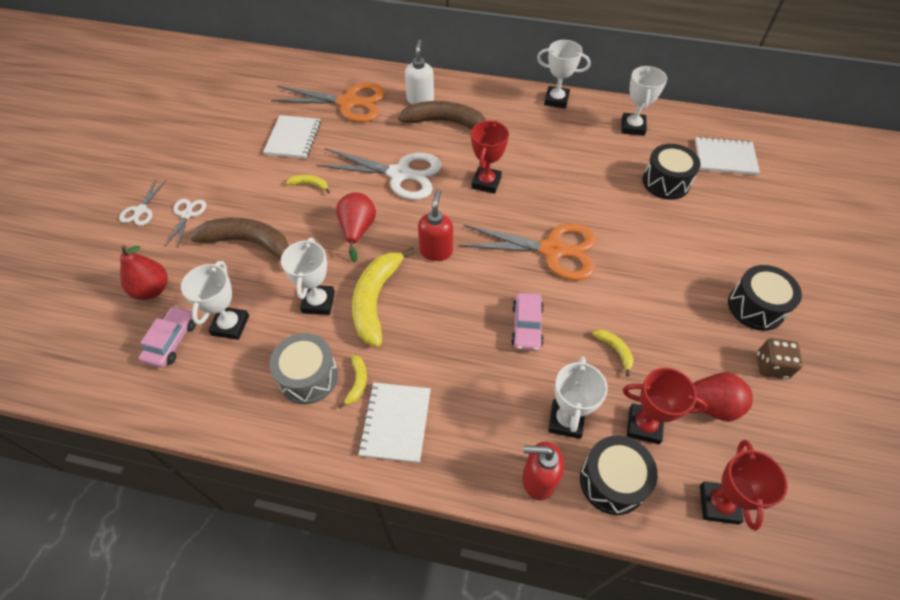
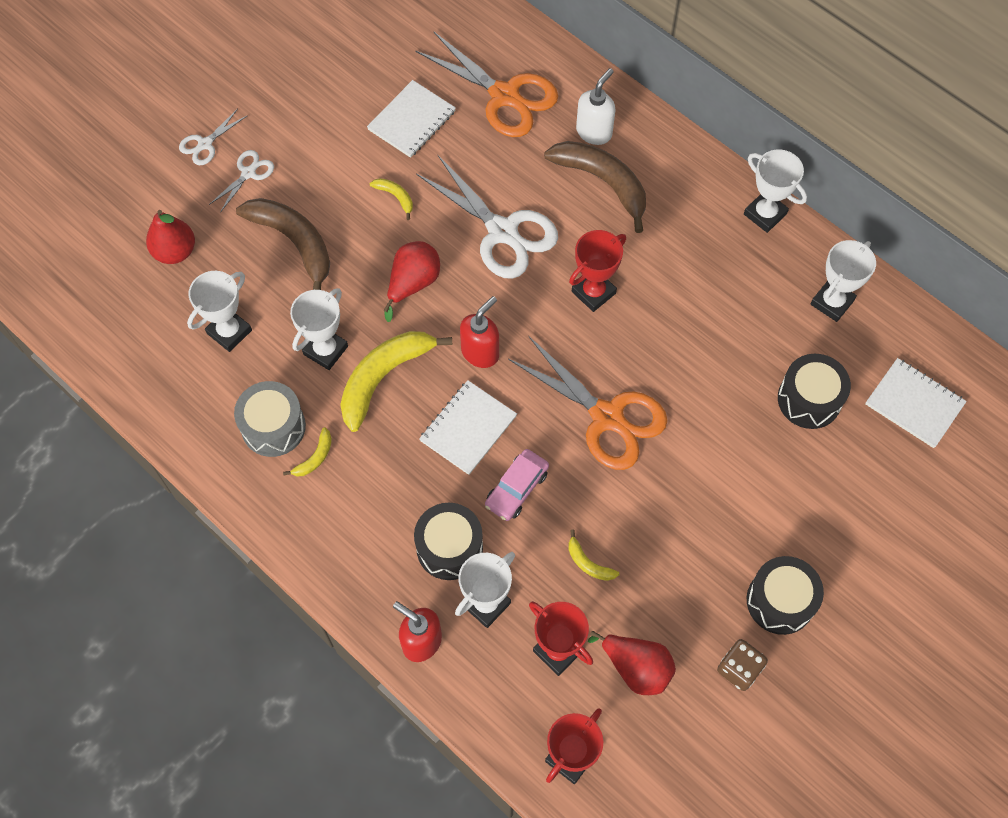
camera: 30 degrees right, 10 degrees up
(172, 341) = (168, 320): pink car -> none
(396, 422) = (327, 517): white notebook -> white notebook (468, 428)
(612, 481) = (488, 682): black drum -> black drum (449, 548)
(615, 350) = (588, 563): yellow banana -> yellow banana turned 135 degrees clockwise

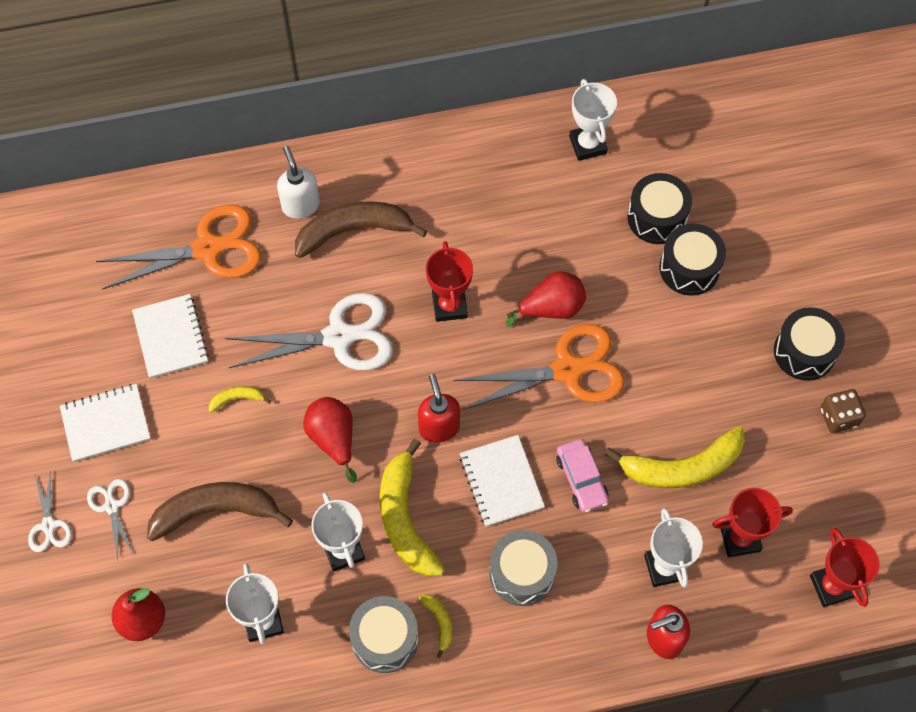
camera: 55 degrees left, 0 degrees up
(399, 494) = (522, 573): none -> grey drum
(449, 548) = (597, 564): black drum -> black drum (689, 268)
(588, 563) = (682, 467): yellow banana -> yellow banana, size x2.23
(636, 668) = (791, 490): red pear -> red pear (551, 308)
(765, 214) = (476, 136): white trophy -> none
(914, 404) = (711, 151): white notebook -> white notebook (106, 424)

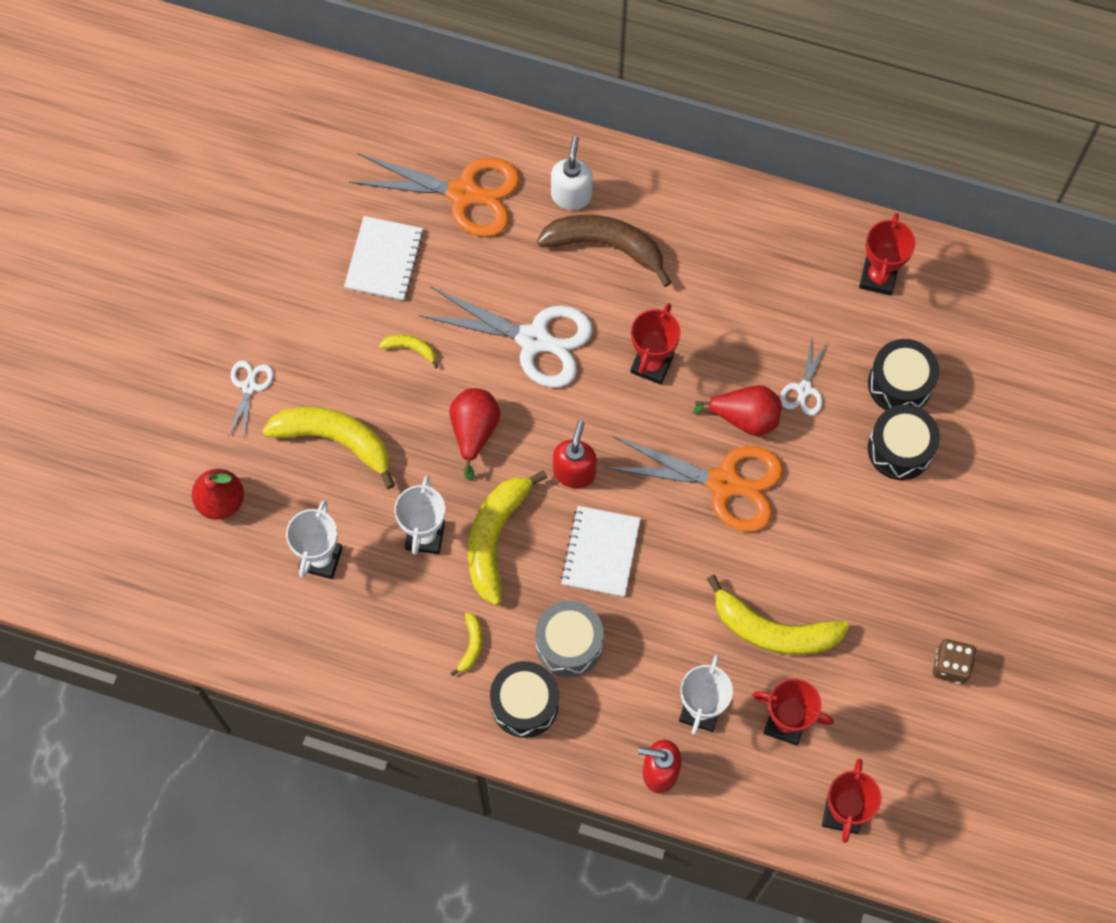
camera: 30 degrees right, 5 degrees up
(49, 525) = (187, 374): white scissors -> white scissors (804, 389)
(106, 424) = (284, 309): white notebook -> none
(215, 511) = (335, 439): brown banana -> yellow banana
(385, 639) = (415, 633): grey drum -> none
(581, 479) = (674, 590): pink car -> none
(588, 145) = (878, 277): white trophy -> red trophy
(804, 352) = (959, 587): black drum -> black drum (524, 704)

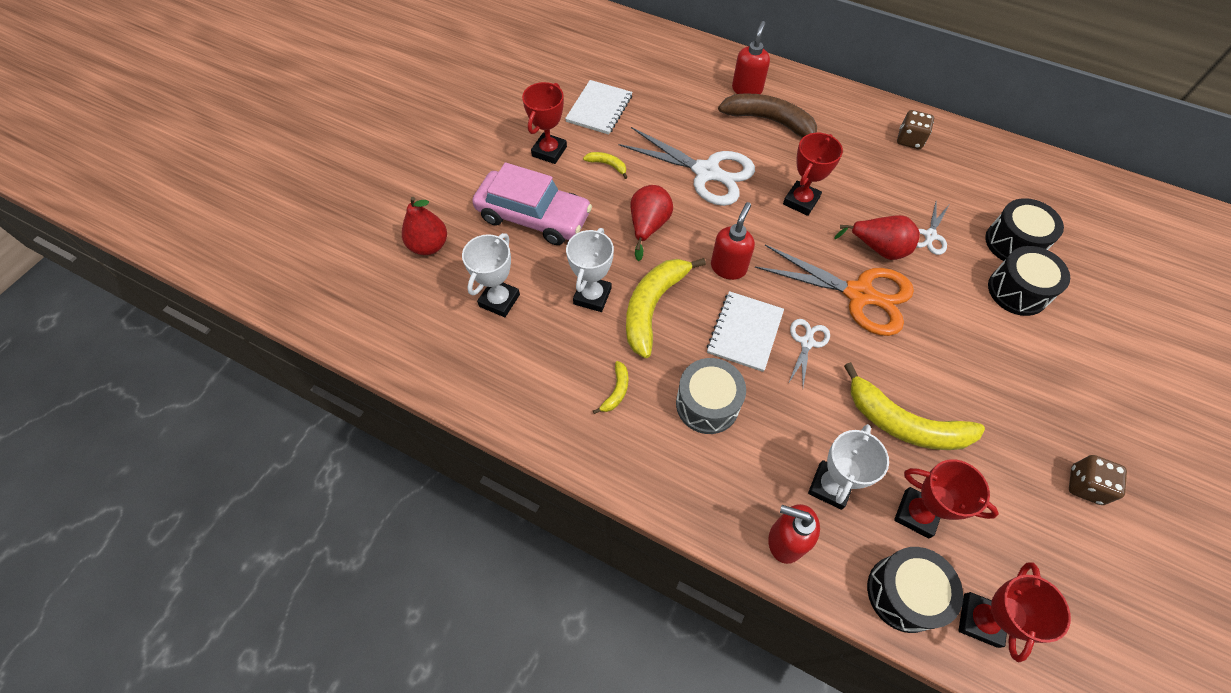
camera: 10 degrees right, 10 degrees down
(249, 386) = (475, 172): white scissors -> white scissors (806, 342)
(335, 439) = (533, 216): yellow banana -> pink car
(463, 193) = (666, 78): orange scissors -> none
(524, 704) = (658, 451): black drum -> black drum (904, 593)
(571, 195) = (747, 89): white soap dispenser -> red soap dispenser
(781, 247) = (909, 140): none -> brown dice
(878, 277) = (989, 168): red trophy -> red trophy (549, 151)

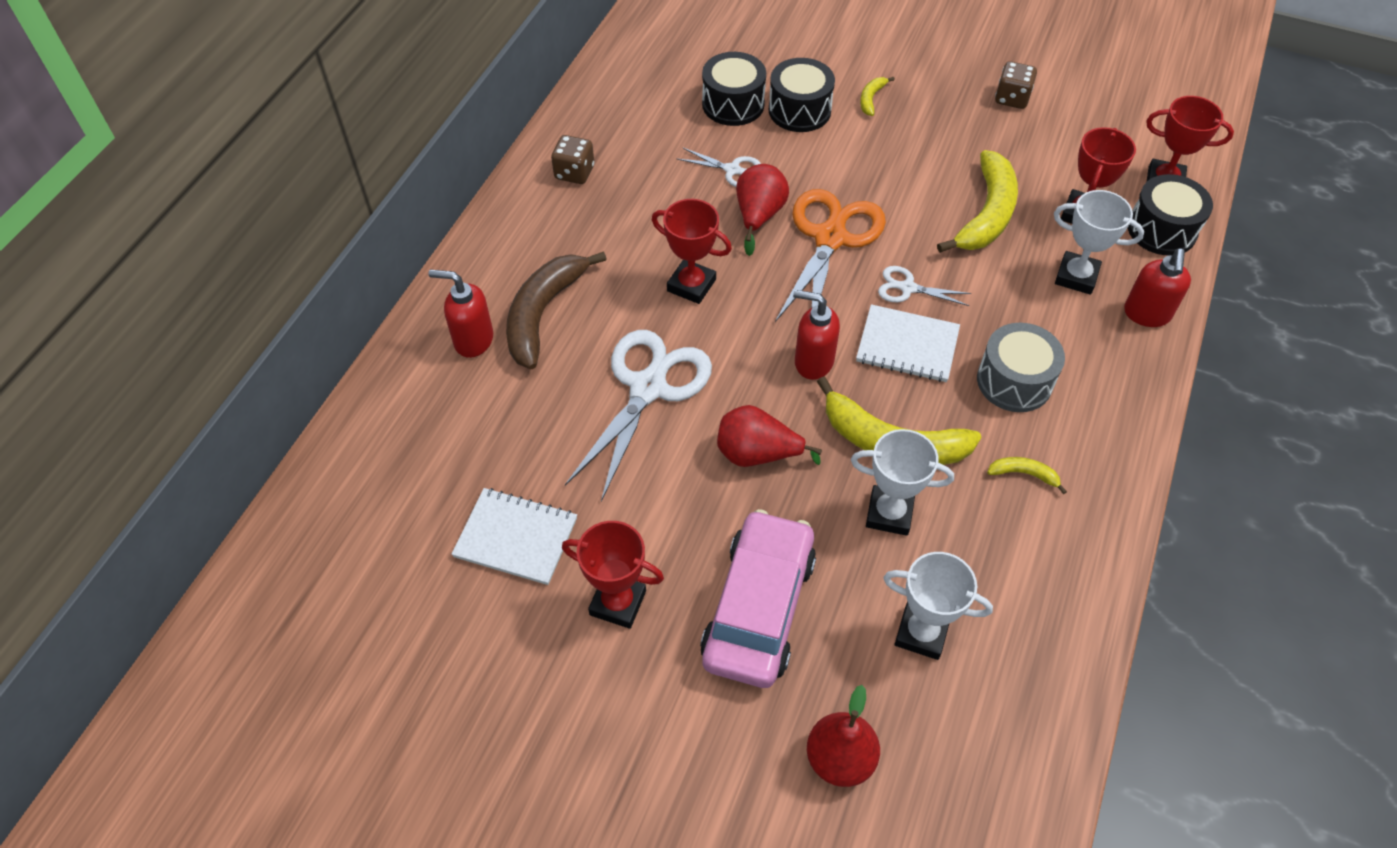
camera: 95 degrees left, 5 degrees down
(607, 165) = (642, 515): yellow banana -> yellow banana (871, 99)

